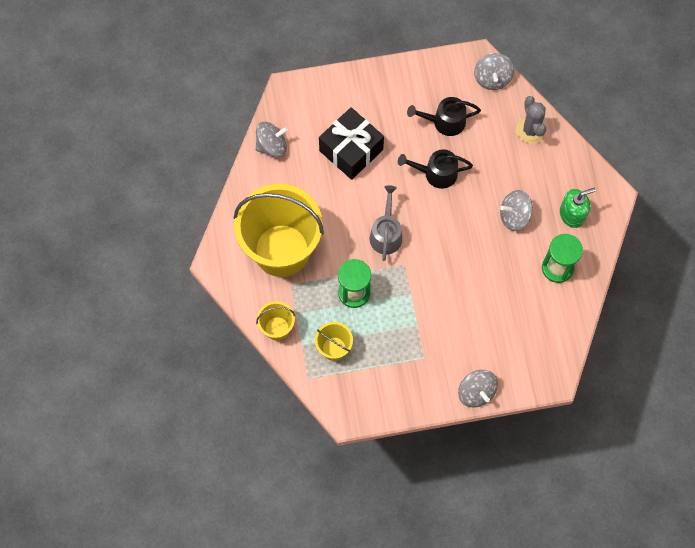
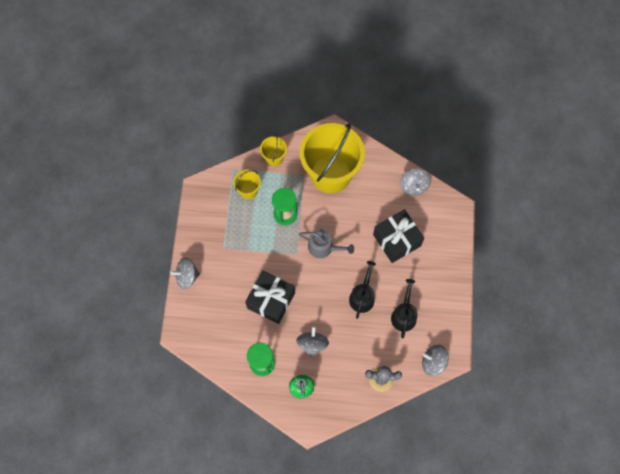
camera: 105 degrees right, 0 degrees up
(475, 279) = (271, 300): none -> black gift

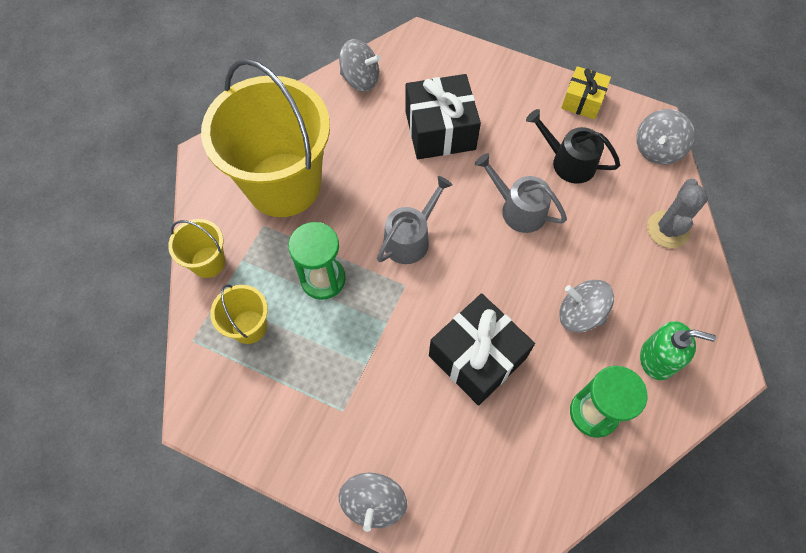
camera: 70 degrees left, 5 degrees down
(362, 296) = (518, 209): black watering can -> grey watering can
(450, 312) = (582, 101): none -> yellow gift

